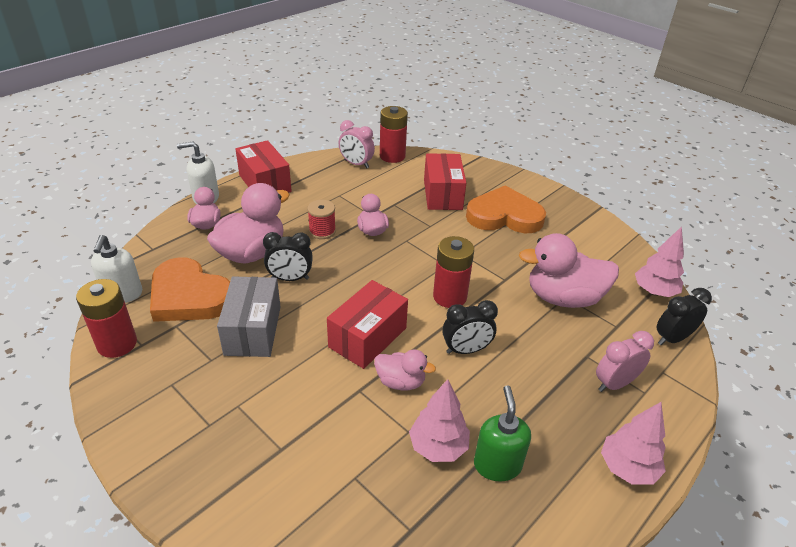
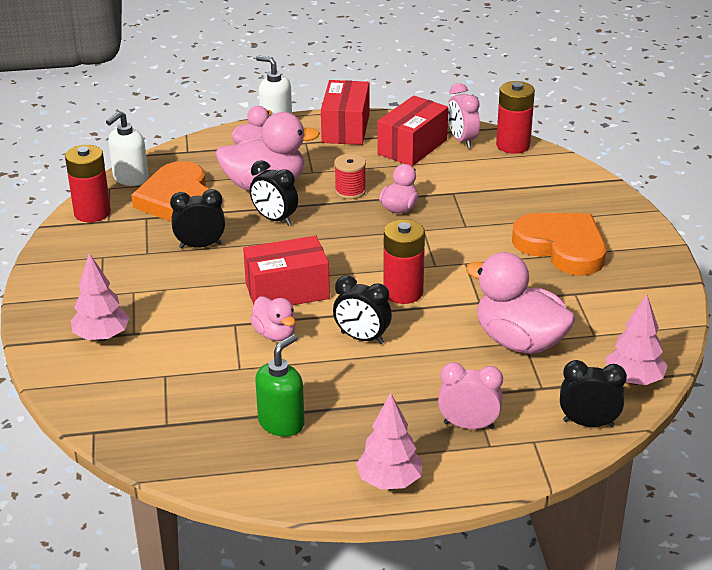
camera: 40 degrees right, 5 degrees down
(253, 330) = (200, 246): grey box -> black clock
(438, 447) = (249, 389): pink tree -> pink tree (101, 337)
(442, 194) = (519, 202): red box -> red box (412, 147)

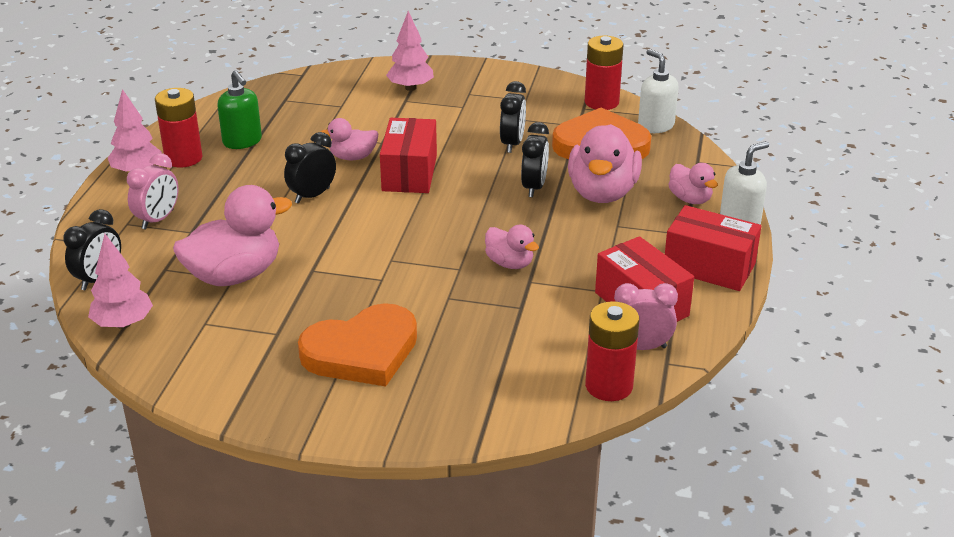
camera: 110 degrees right, 0 degrees up
(274, 219) = (534, 187): black clock -> black clock turned 135 degrees clockwise
(350, 191) = (563, 240): red spool -> none
(403, 292) = (361, 231): red battery -> red battery (183, 158)

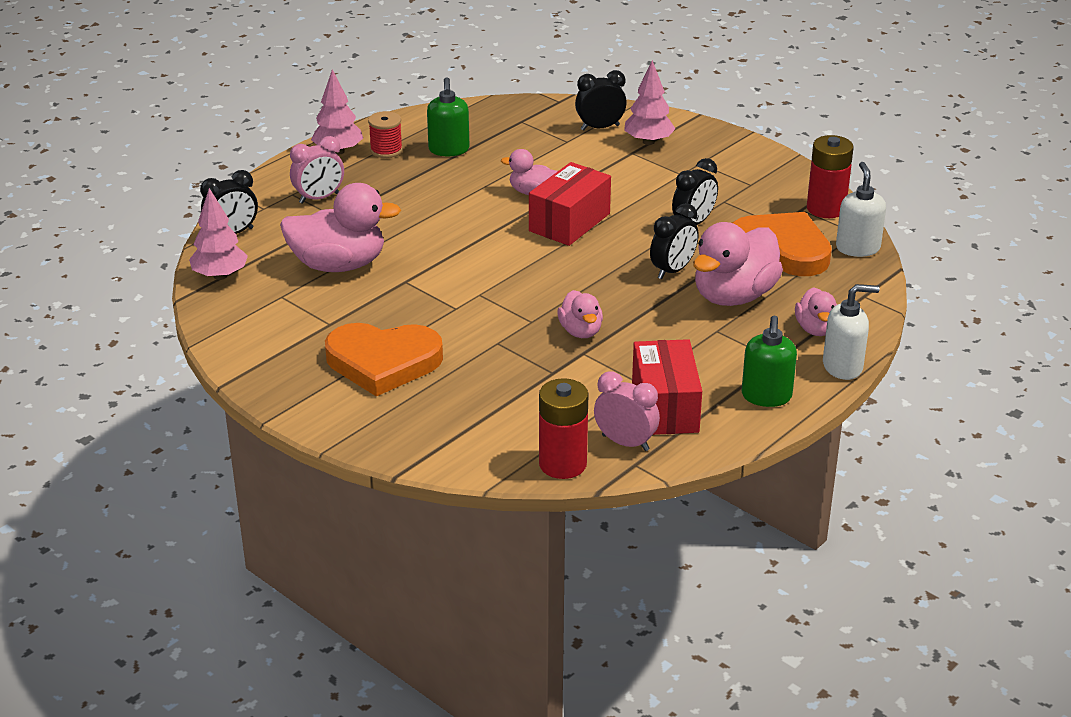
camera: 30 degrees right, 0 degrees up
(183, 158) = (386, 150): red battery -> red spool
(312, 195) = (464, 216): black clock -> black clock (600, 127)
(709, 267) = (766, 396): red box -> green soap dispenser

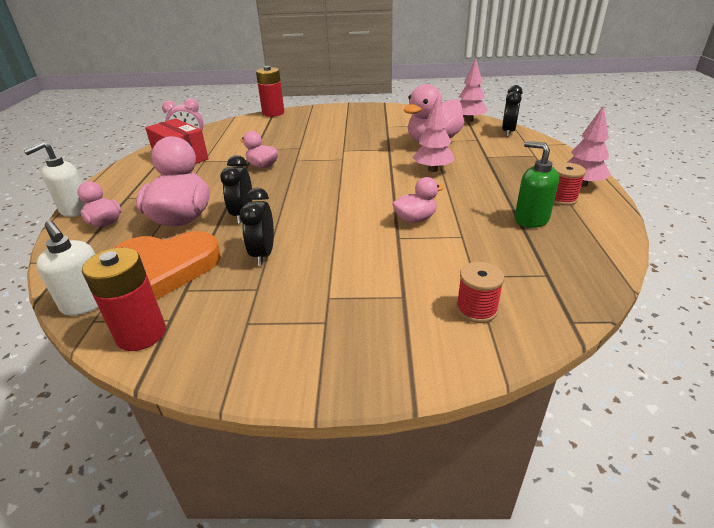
camera: 140 degrees right, 0 degrees up
(319, 198) = (517, 159): pink clock -> none
(383, 362) = (338, 125): orange heart -> none
(562, 464) = (211, 129): red battery -> red battery (273, 113)
(569, 222) = (356, 212): red box -> none
(600, 127) = (476, 309): black clock -> red spool
(648, 142) = (407, 319): pink tree -> pink tree (432, 169)
(766, 396) = (123, 180): green soap dispenser -> none

